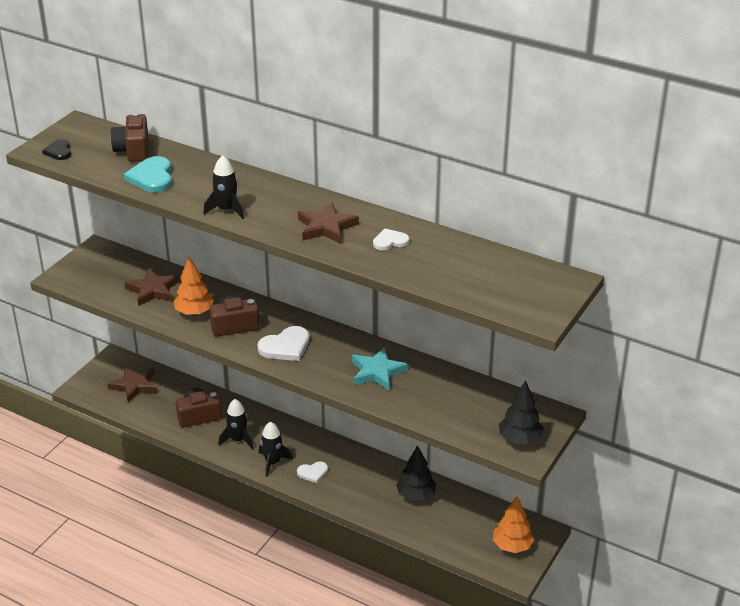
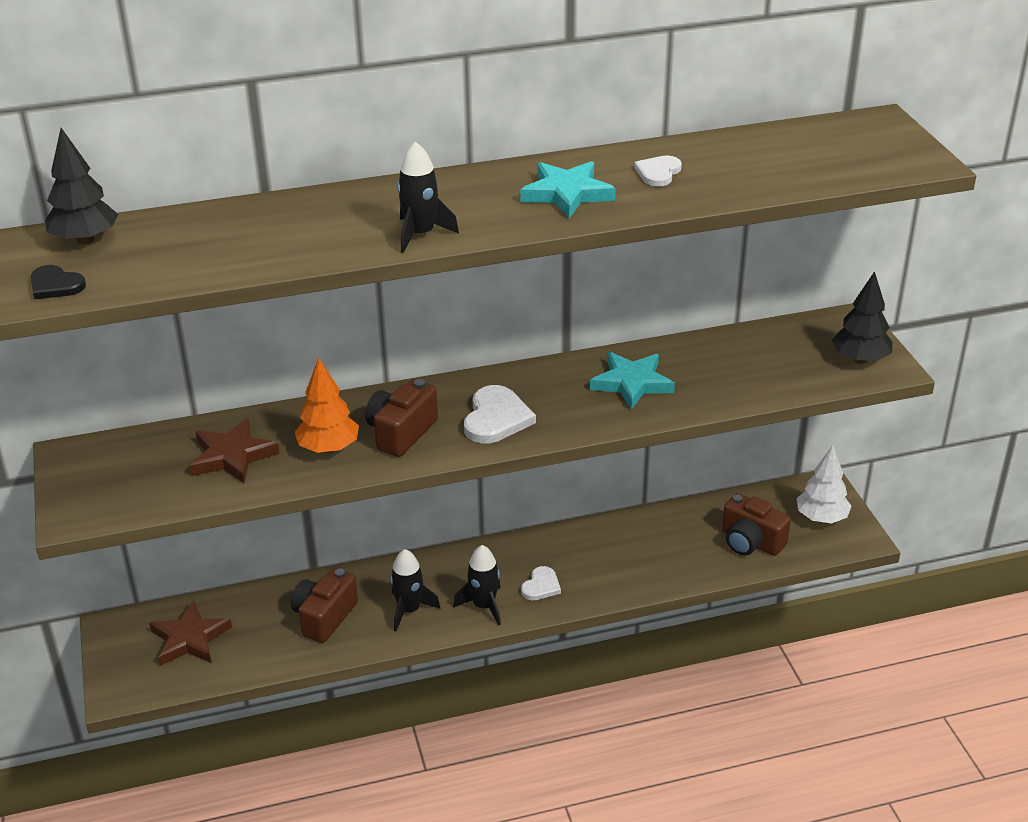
camera: 45 degrees left, 0 degrees up
(133, 150) = (165, 234): brown camera -> brown camera (751, 542)
(152, 177) = (253, 249): turquoise heart -> none
(326, 227) = (567, 193): brown star -> turquoise star
(416, 495) = (671, 535): black tree -> black tree (85, 240)
(512, 546) = (821, 518): orange tree -> white tree

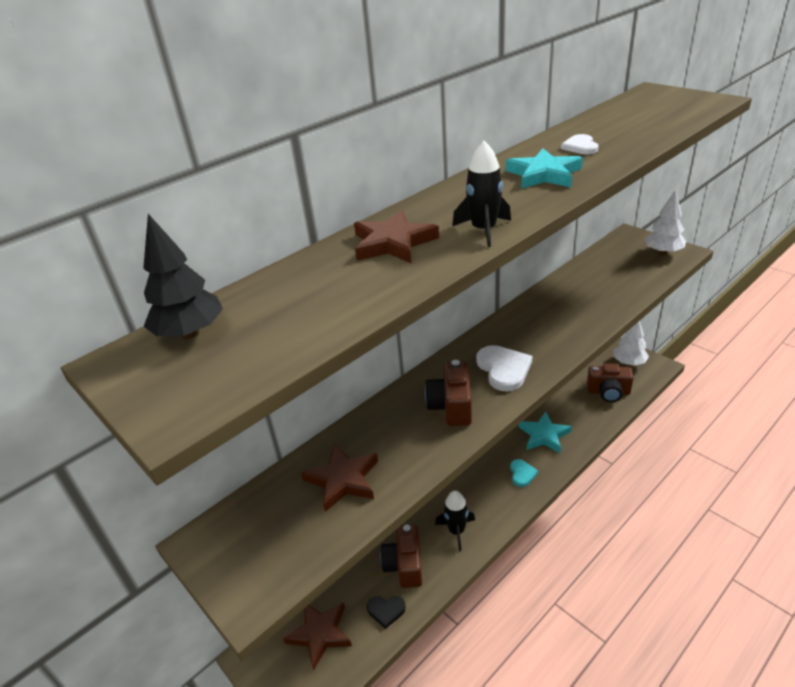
camera: 25 degrees left, 0 degrees up
(55, 285) = (203, 386): black heart -> black heart (386, 610)
(328, 217) = (393, 243): none -> brown star
(328, 448) = (411, 440): orange tree -> none
(484, 606) = (500, 504): black rocket -> none
(541, 586) = (522, 474): white heart -> turquoise heart
(632, 383) = (560, 313): turquoise star -> turquoise star (544, 435)
(860, 359) = (663, 252): black tree -> white tree

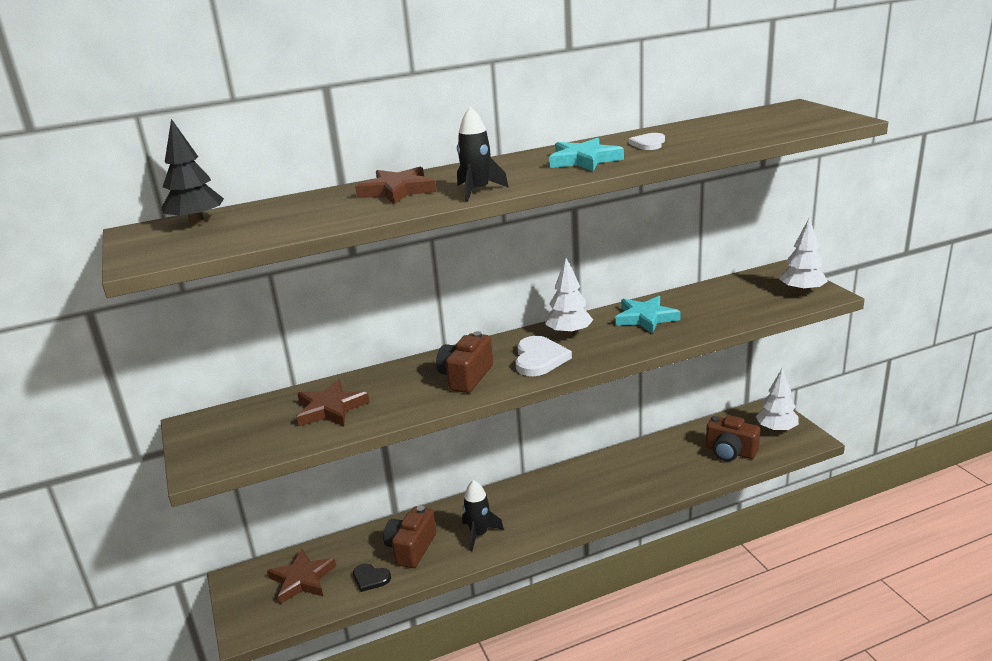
camera: 20 degrees right, 10 degrees down
(508, 335) = (569, 333): none -> white tree
(522, 474) = (579, 503): turquoise heart -> none
(544, 435) = (628, 475): turquoise star -> turquoise star (645, 318)

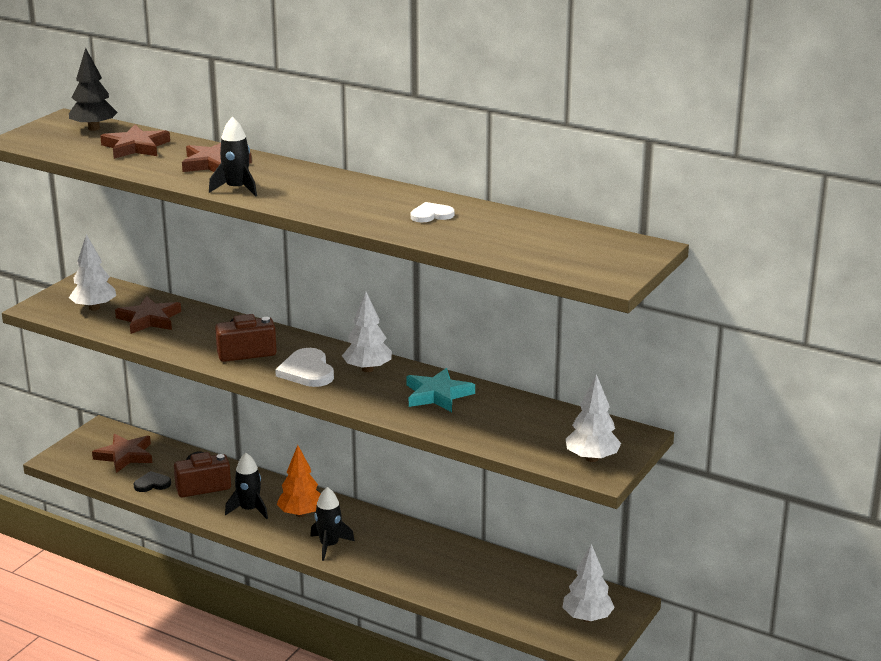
camera: 50 degrees right, 0 degrees up
(257, 433) = (94, 308): none -> white tree
(288, 213) = (135, 147): none -> brown star
(370, 578) = (152, 484): black heart -> black heart turned 90 degrees clockwise
(516, 508) = (301, 514): none -> orange tree
(539, 359) = (307, 371): white heart -> white heart turned 105 degrees clockwise
(577, 510) = (329, 545): none -> black rocket
(584, 160) = (355, 203): turquoise star -> none
(730, 452) = (512, 600): brown camera -> none

